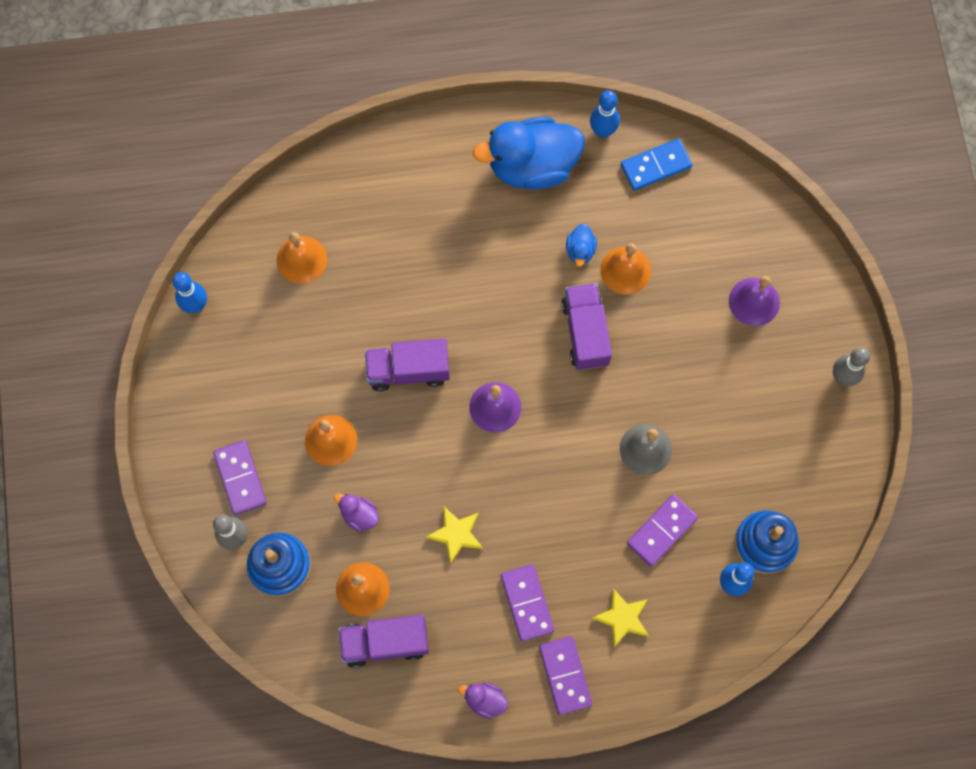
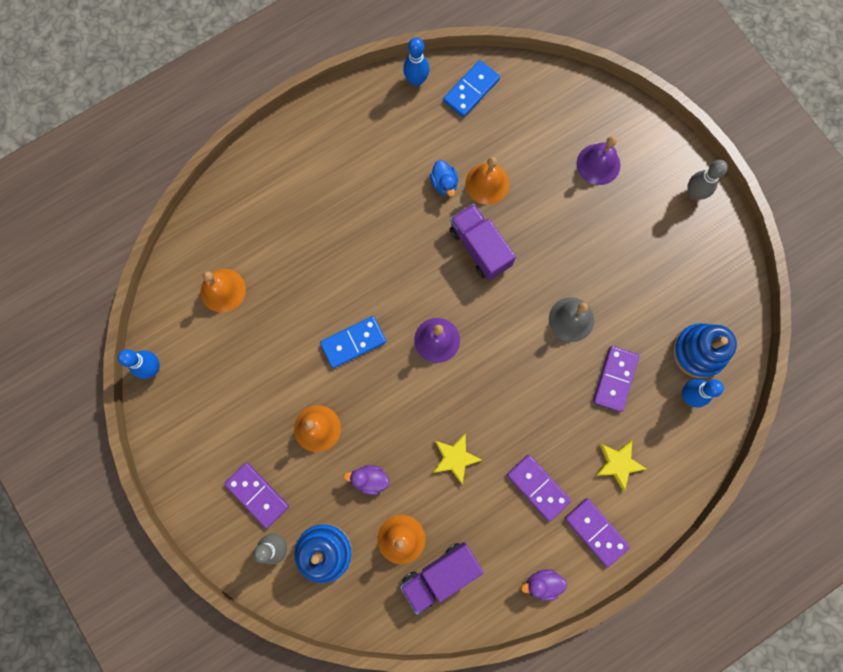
camera: 25 degrees left, 5 degrees up
(408, 371) = (353, 342): purple truck -> blue domino
(532, 166) = (374, 133): blue duck -> none

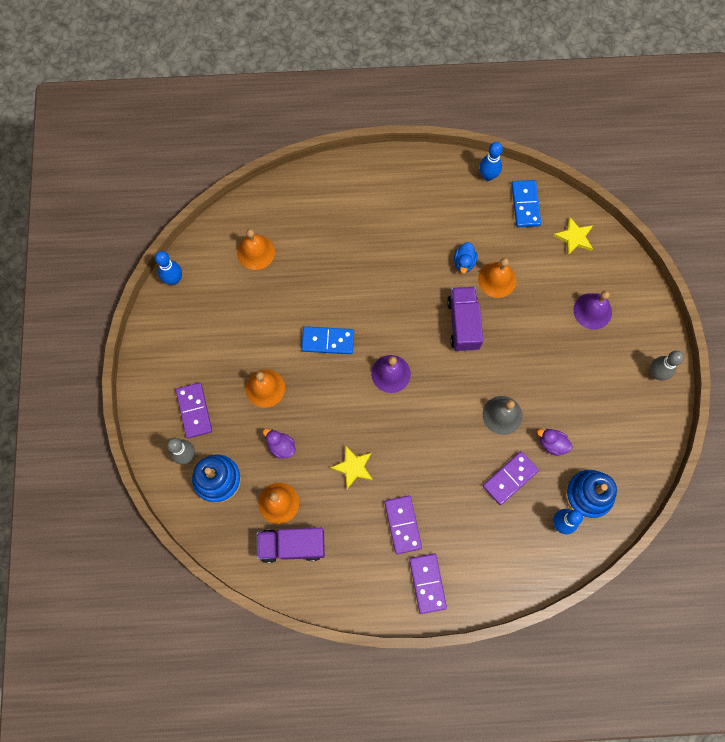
camera: 30 degrees right, 5 degrees down
(471, 90) = (525, 205): blue domino -> blue domino turned 75 degrees counterclockwise
(542, 583) = (364, 597): purple duck -> purple duck (552, 444)
(618, 464) = (475, 543): yellow star -> yellow star (574, 237)

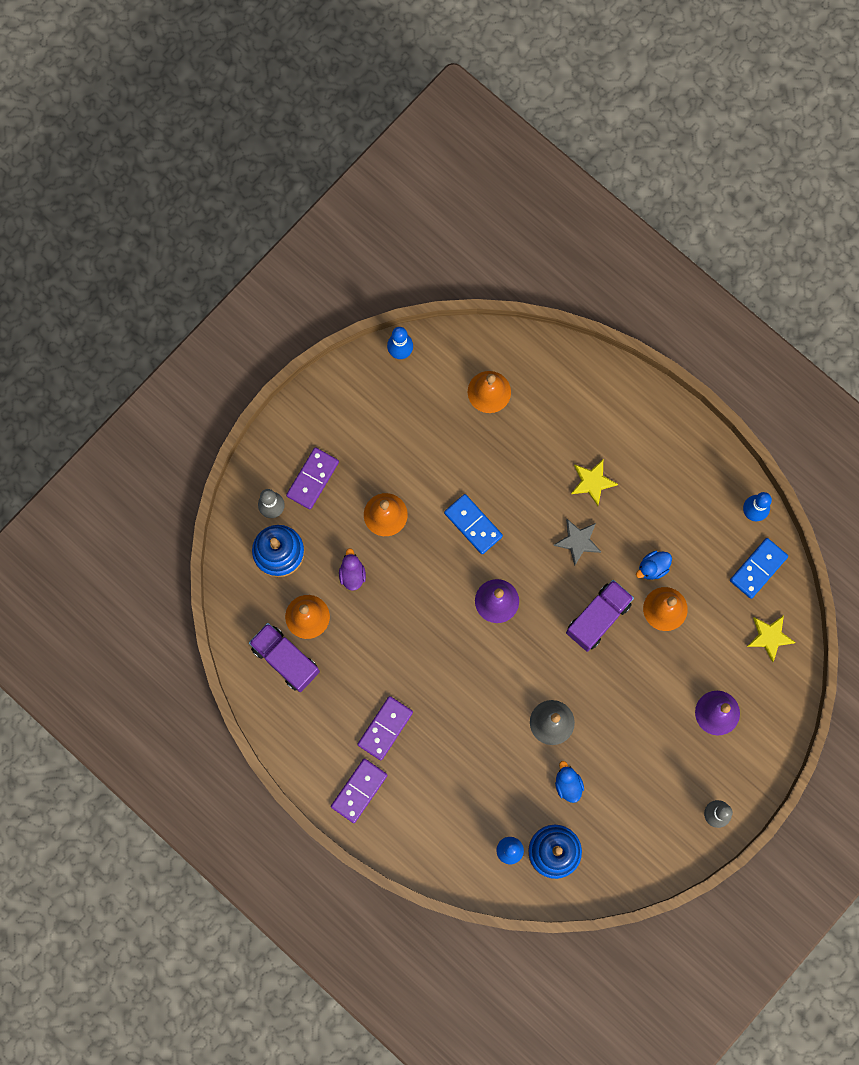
camera: 45 degrees right, 5 degrees up
(353, 467) = (392, 646): yellow star -> yellow star (592, 482)
(403, 290) = (578, 541): none -> grey star
(510, 478) = (505, 777): purple domino -> none
(552, 444) = (568, 784): purple duck -> blue duck

